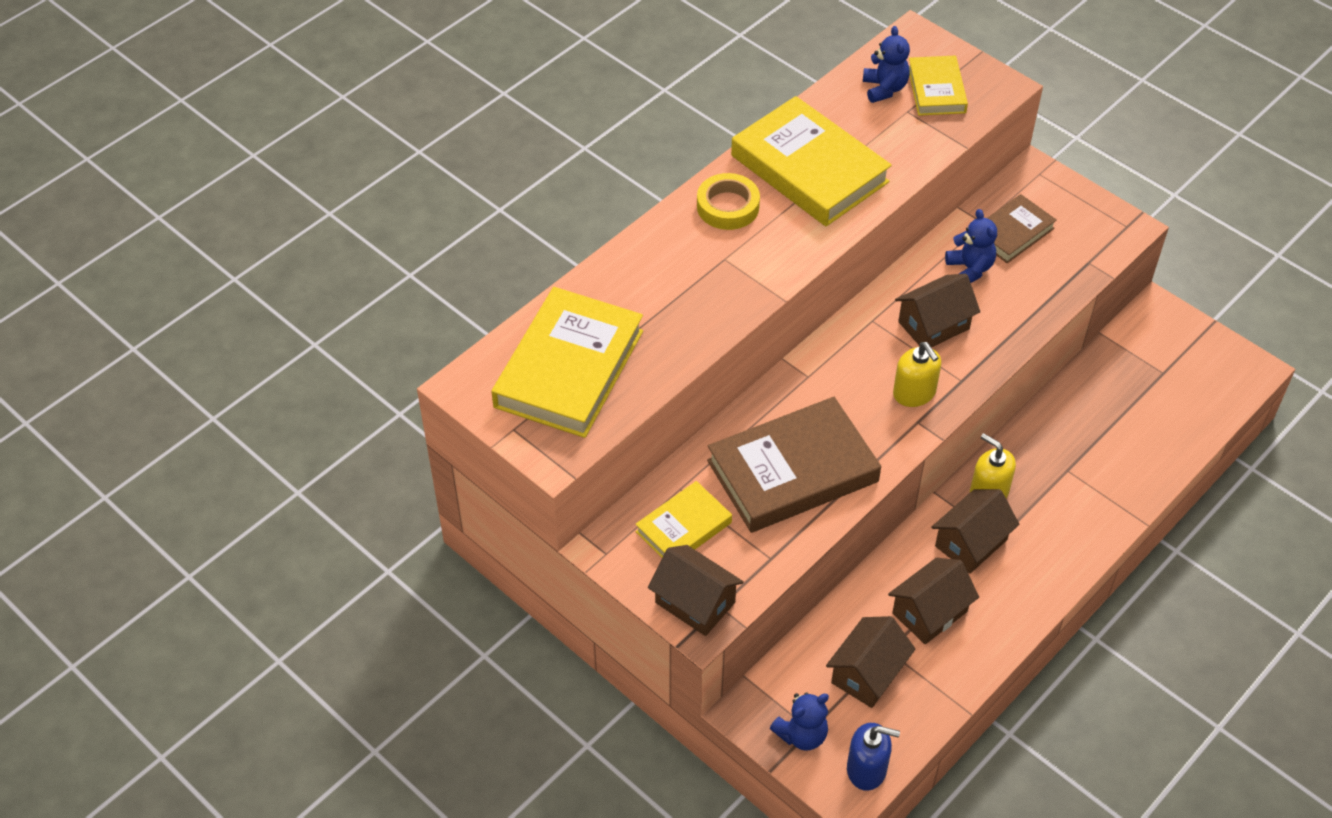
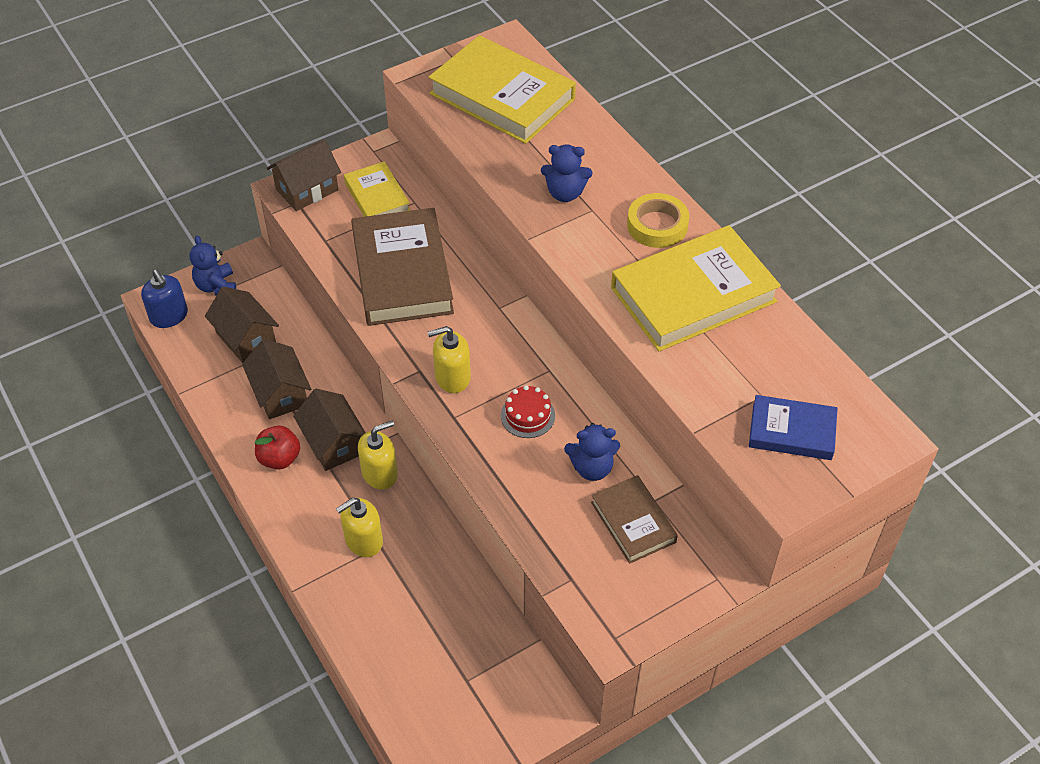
camera: 105 degrees right, 0 degrees up
(867, 769) = (169, 316): blue soap dispenser -> blue soap dispenser turned 60 degrees counterclockwise
(884, 89) = (802, 386): blue teddy bear -> blue teddy bear (565, 193)
(933, 325) = (527, 415): brown house -> red cake
(936, 90) = (792, 431): yellow book -> blue book
(1010, 585) = (279, 458): none -> red apple
(1068, 484) = (363, 540): none -> yellow soap dispenser

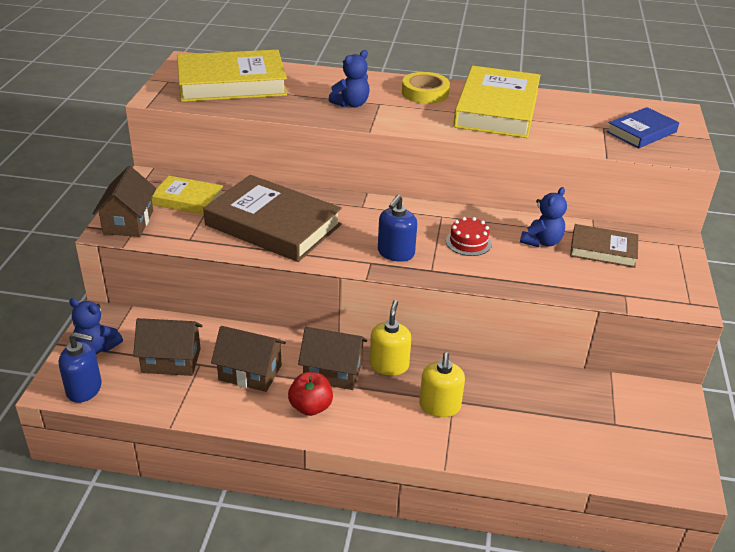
camera: 50 degrees left, 15 degrees down
(452, 377) = (395, 253): yellow soap dispenser -> blue soap dispenser

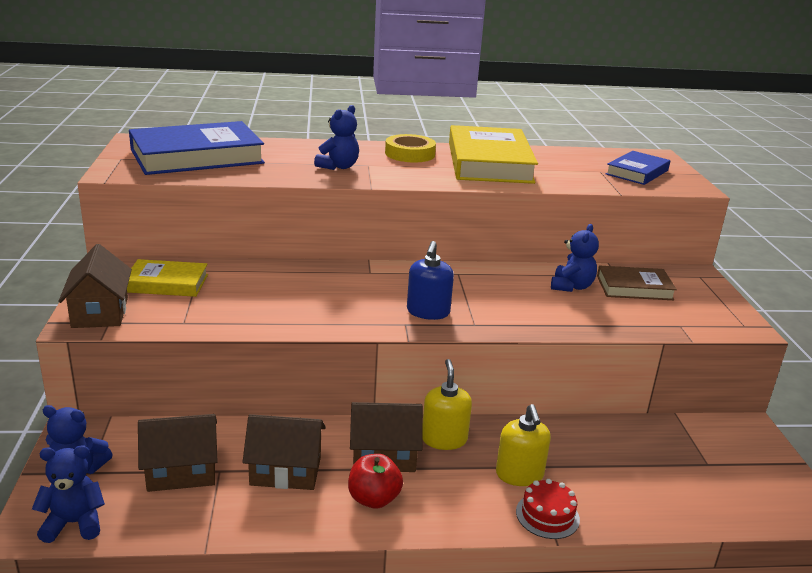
camera: 15 degrees left, 10 degrees down
(84, 389) = (74, 523): blue soap dispenser -> blue teddy bear
(231, 83) = (197, 156): yellow book -> blue book
(273, 225) = (278, 298): brown book -> none
(468, 242) = (499, 294): red cake -> red cake (547, 515)

